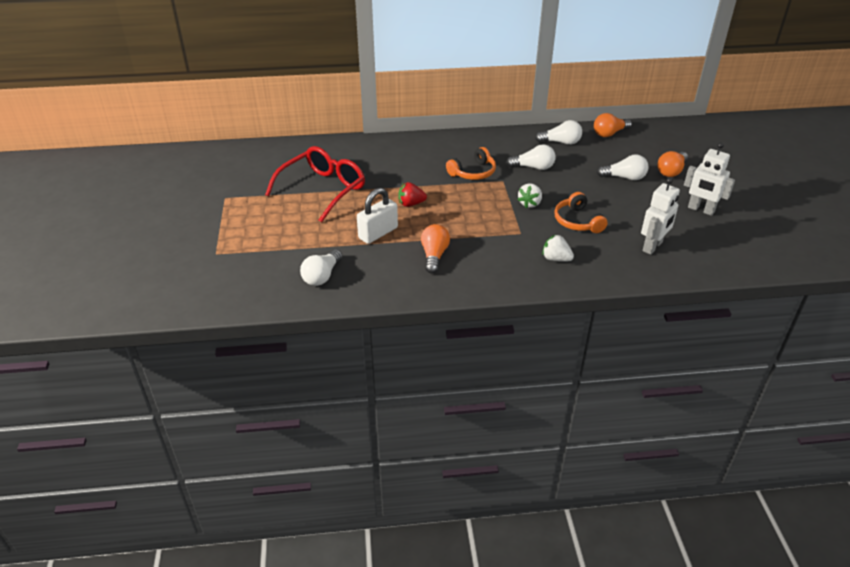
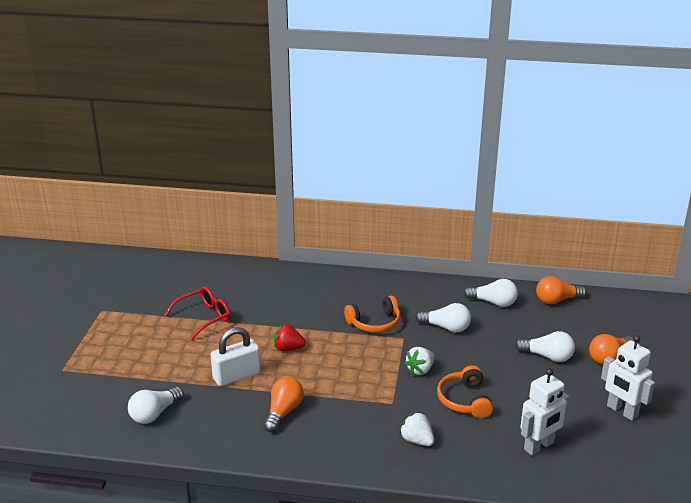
camera: 15 degrees right, 10 degrees down
(323, 189) = (204, 317): red glasses -> red glasses, size x0.64

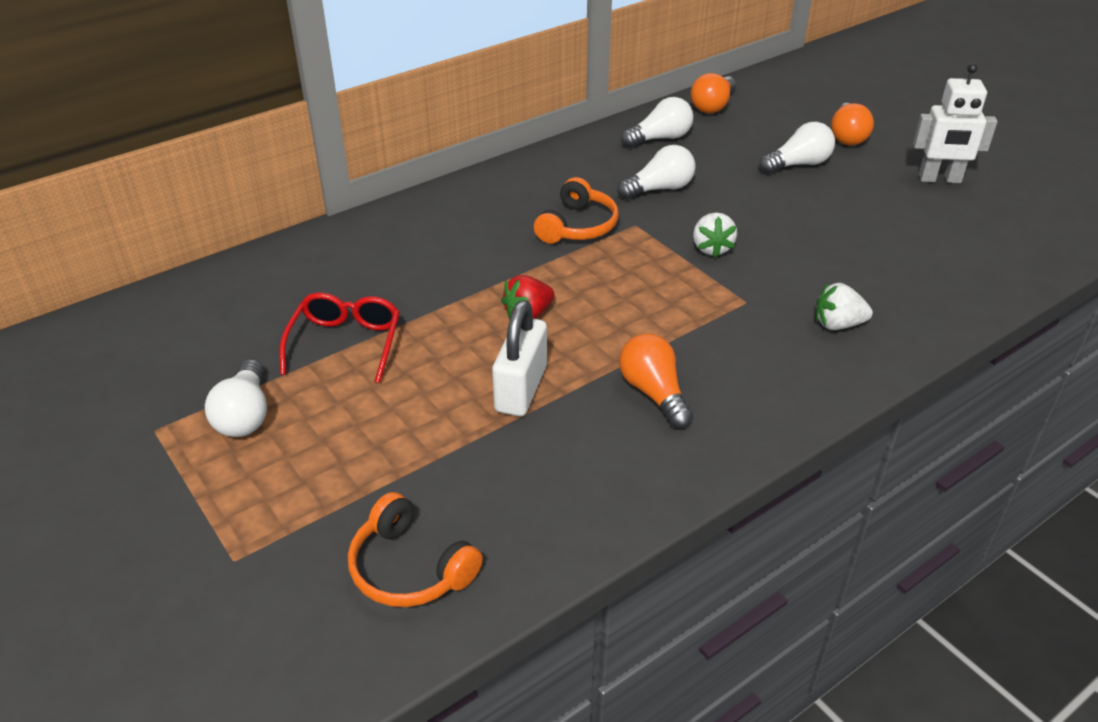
camera: 45 degrees left, 10 degrees up
(154, 414) = (495, 515): white light bulb -> white light bulb (245, 415)
(464, 400) = (805, 253): orange headphones -> orange headphones (410, 568)
(539, 446) = (940, 255): white robot -> none

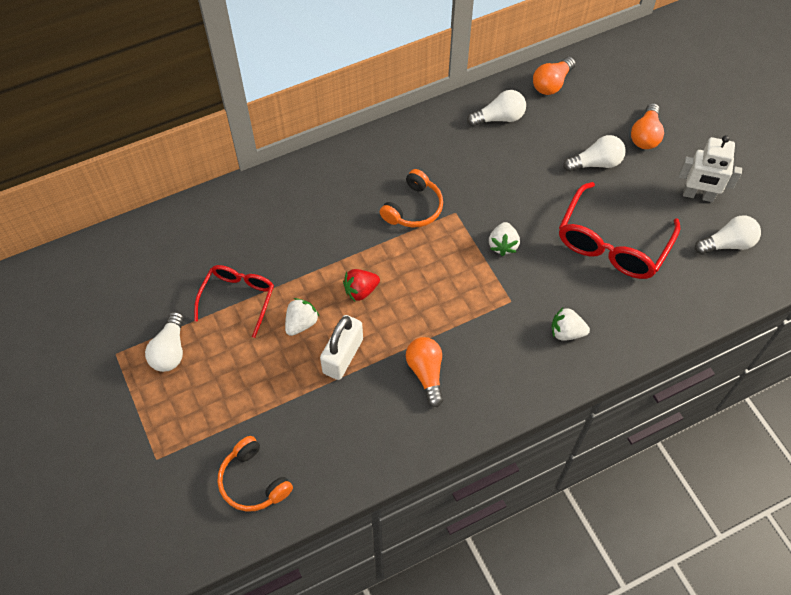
camera: 10 degrees right, 20 degrees up
(448, 359) = (301, 323): none -> white strawberry
(659, 189) = (483, 176): white light bulb -> white light bulb (727, 244)
(855, 232) = (612, 244): none -> red glasses

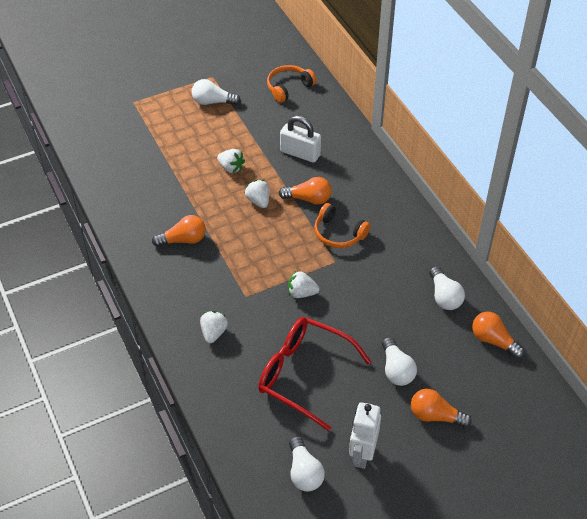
camera: 90 degrees right, 10 degrees down
(238, 298) = (254, 133): red glasses -> none
(253, 481) = (110, 148): orange headphones -> orange headphones (288, 87)
(343, 356) = (202, 191): white padlock -> white padlock (300, 153)
(358, 237) = (308, 199): none -> orange light bulb
(361, 290) = (258, 201): red strawberry -> white strawberry

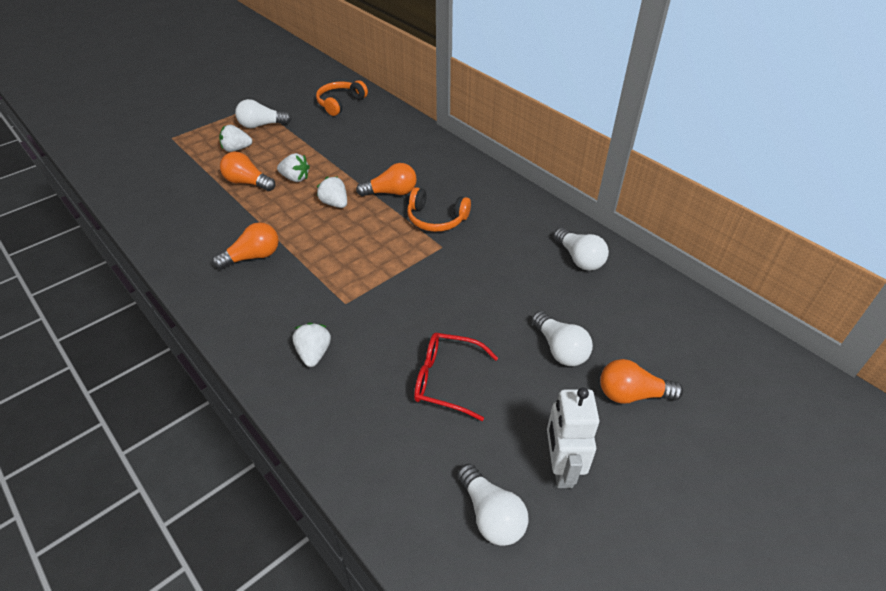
camera: 15 degrees left, 5 degrees down
(300, 153) = (369, 154): white padlock -> none
(301, 293) = (413, 286): white strawberry -> white strawberry (236, 149)
(303, 374) = (446, 380): red glasses -> red glasses, size x0.64
(493, 341) = (656, 293): orange light bulb -> orange light bulb (247, 182)

